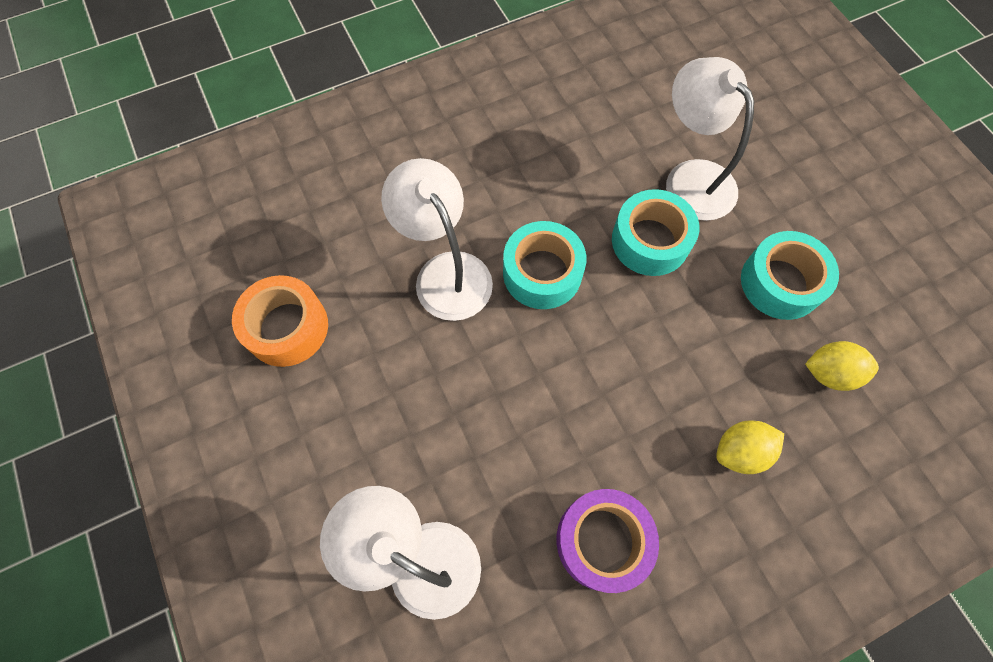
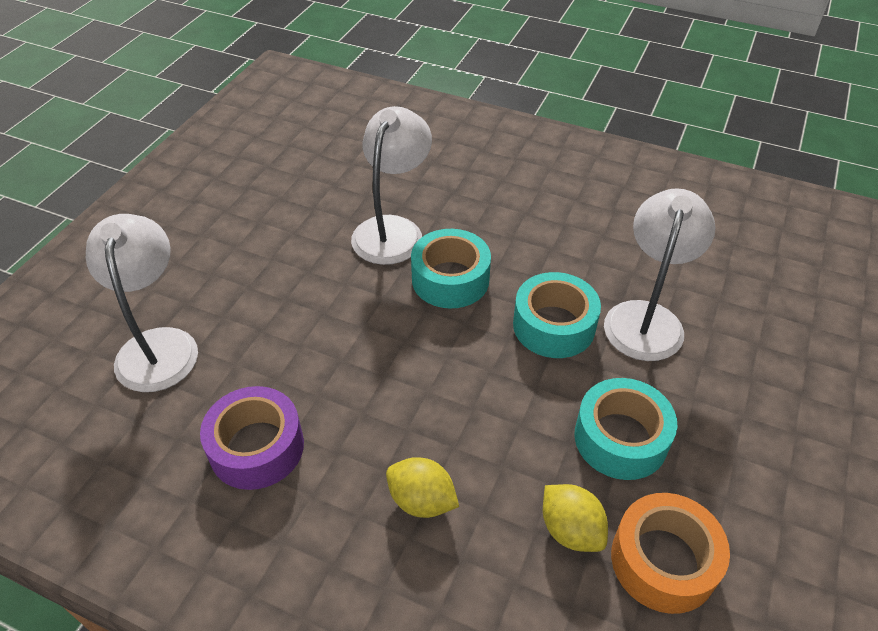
camera: 50 degrees right, 20 degrees down
(287, 327) = (271, 184): orange tape -> orange tape (663, 561)

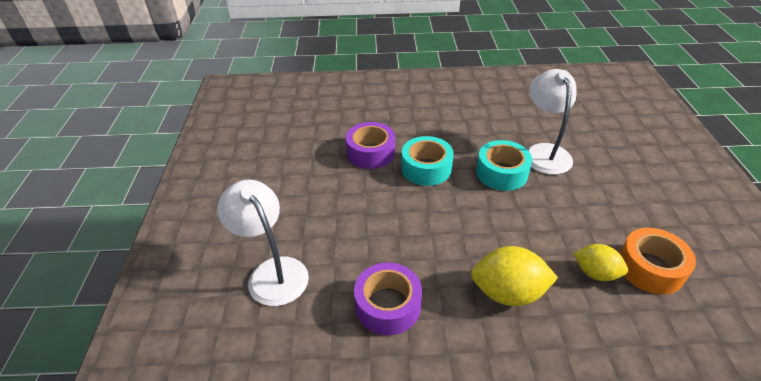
camera: 25 degrees left, 5 degrees down
(392, 229) = (371, 153): white lamp -> purple tape
(422, 501) = (508, 293): yellow lemon -> yellow lemon, size x1.56
(620, 438) = (581, 216): turquoise tape -> none

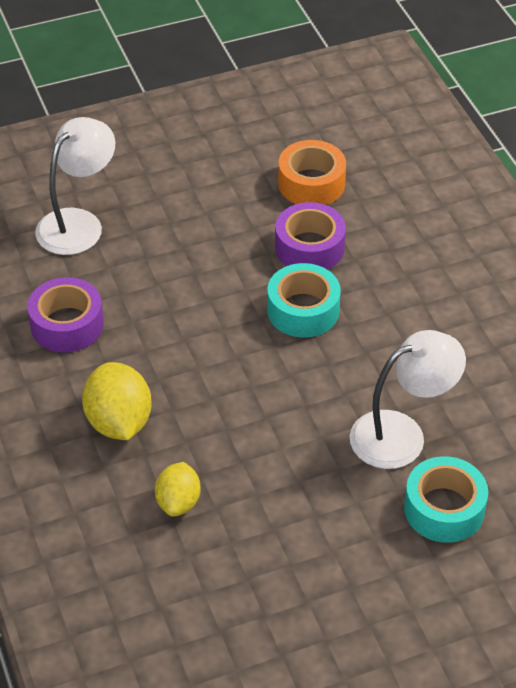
camera: 70 degrees right, 5 degrees up
(501, 173) = (330, 391): turquoise tape -> turquoise tape (444, 509)
(650, 268) = (207, 558): orange tape -> orange tape (311, 183)

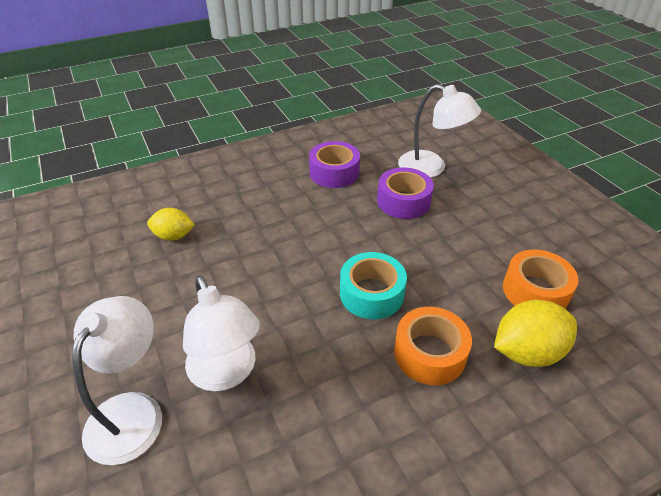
camera: 85 degrees right, 5 degrees down
(119, 422) = (248, 203): yellow lemon -> yellow lemon (527, 352)
(309, 247) = (450, 294): purple tape -> purple tape (403, 201)
(385, 276) = (429, 353): none -> orange tape
(444, 509) = (132, 411): turquoise tape -> white lamp

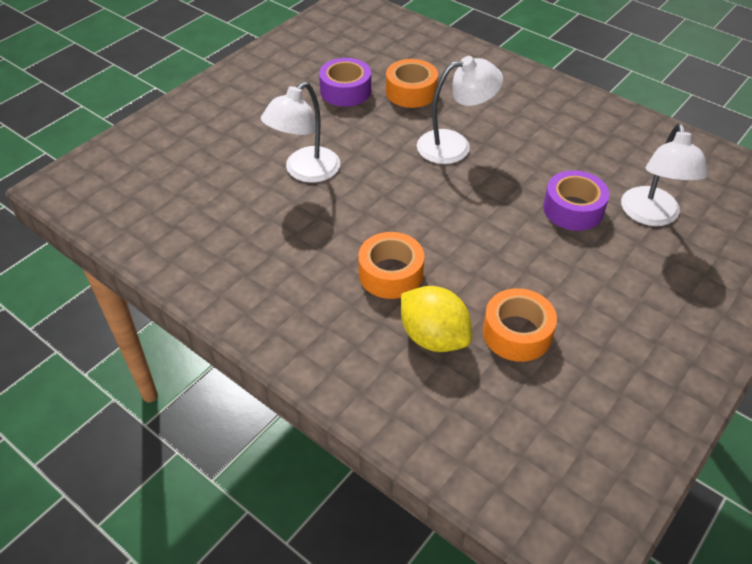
camera: 65 degrees right, 5 degrees up
(132, 411) = (254, 143): white lamp -> white lamp (454, 145)
(174, 236) = (411, 92): yellow lemon -> orange tape
(334, 173) = (574, 149): purple tape -> purple tape (345, 91)
(371, 293) = (431, 222): turquoise tape -> none

